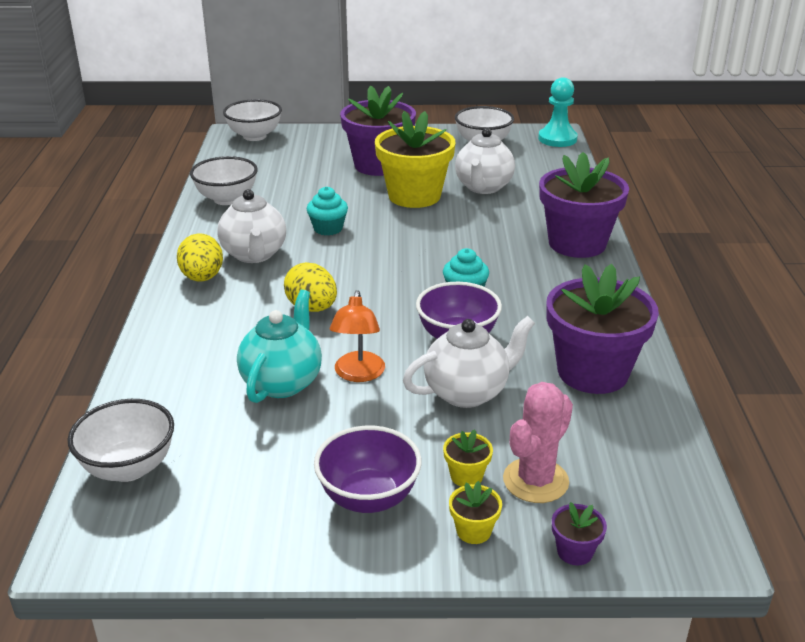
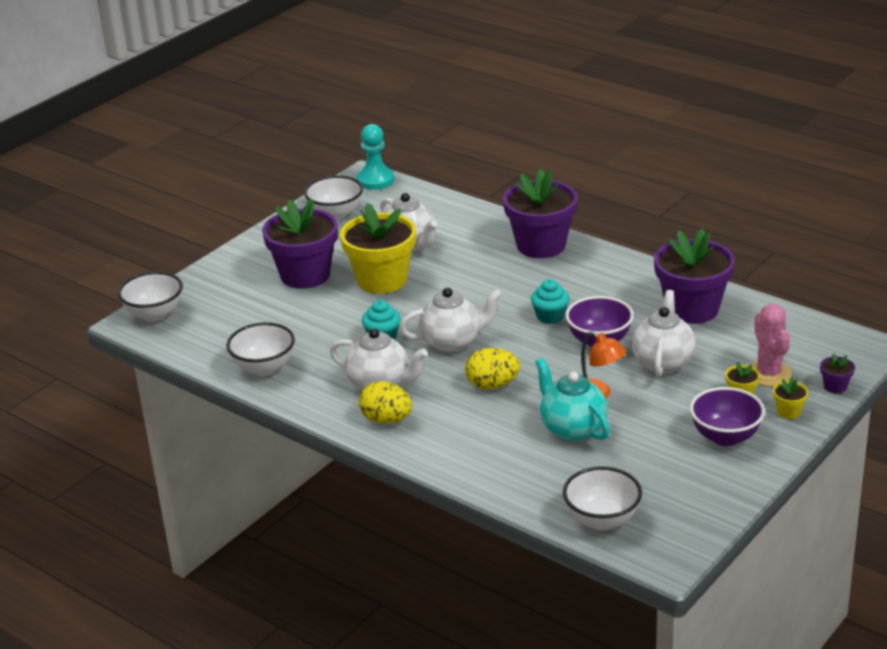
camera: 50 degrees left, 0 degrees up
(359, 262) = (452, 342): none -> white teapot

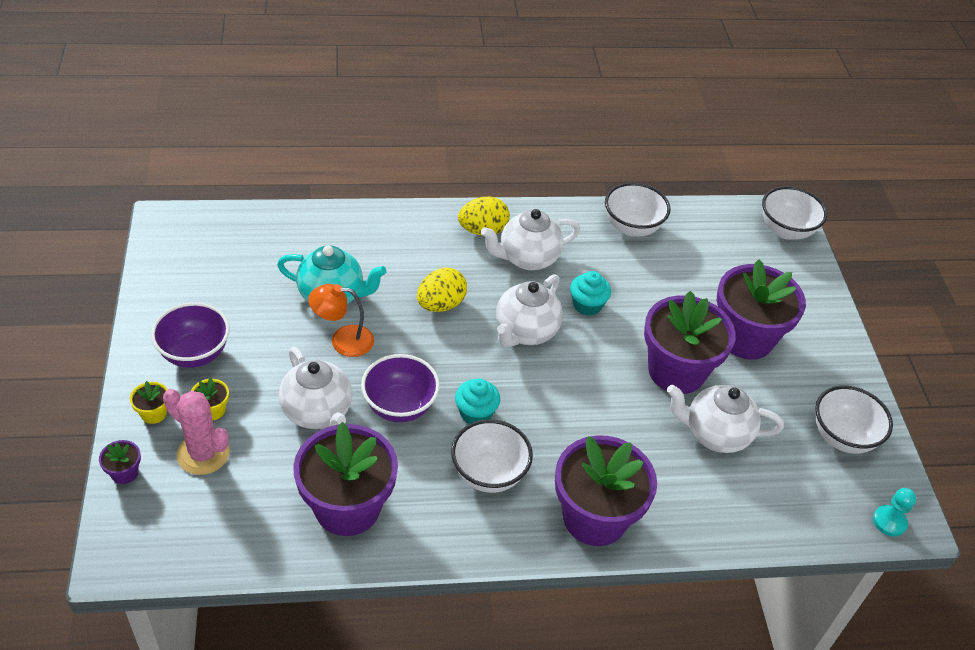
camera: 130 degrees right, 15 degrees up
(375, 180) = (889, 521): turquoise pawn -> turquoise pawn, size x0.63
(382, 280) = (676, 371): yellow flower pot -> purple flower pot
(602, 520) = (237, 229): white bowl -> white bowl (489, 474)

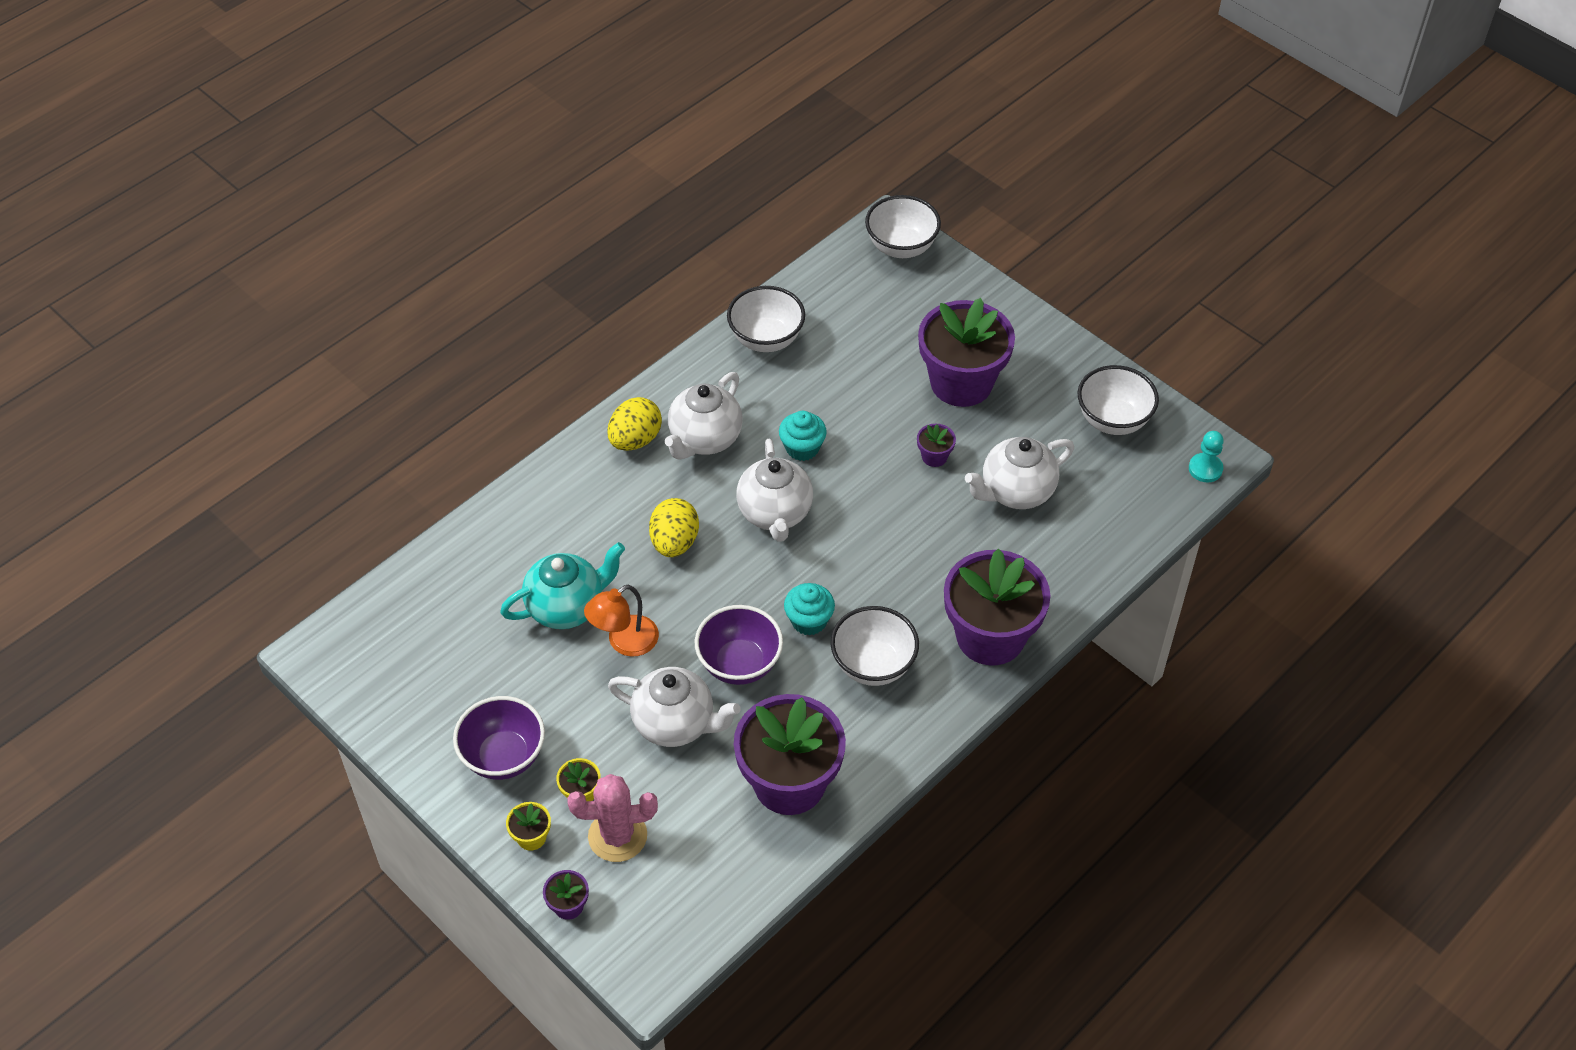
camera: 35 degrees left, 5 degrees up
(676, 371) = (934, 456): purple flower pot -> purple flower pot, size x0.40

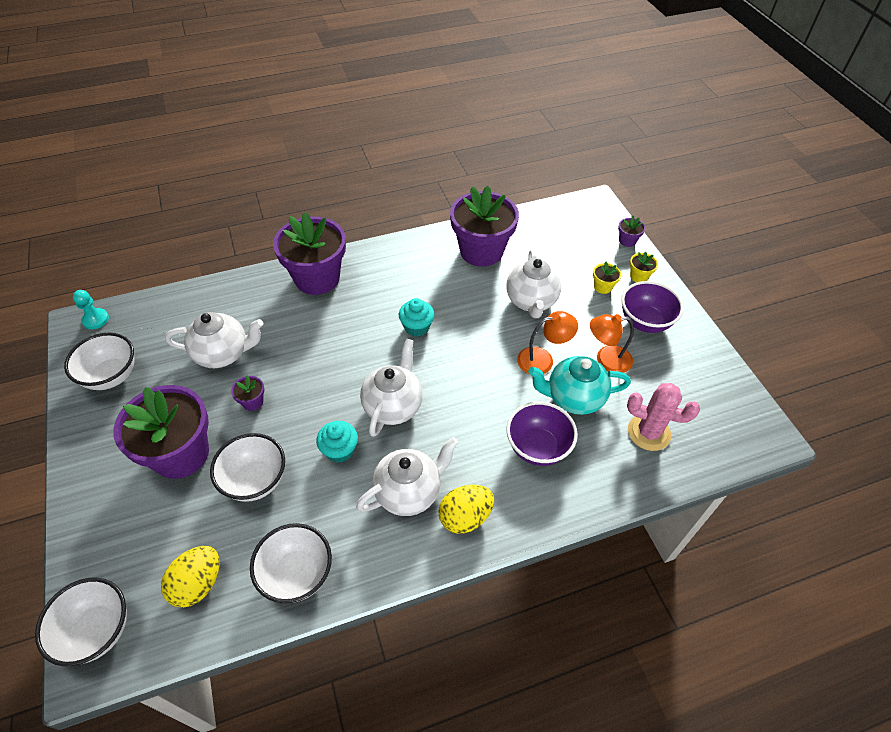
camera: 155 degrees left, 0 degrees up
(541, 675) = (606, 360): none -> orange lamp
(617, 836) = (589, 260): pink cactus -> pink cactus (649, 432)
(674, 542) = (476, 414): yellow egg -> yellow egg (198, 584)
(675, 723) = (531, 301): white teapot -> white teapot turned 135 degrees counterclockwise
(739, 664) = (475, 319): purple bowl -> purple bowl (537, 447)
(873, 665) = (395, 289): white bowl -> white bowl (255, 481)

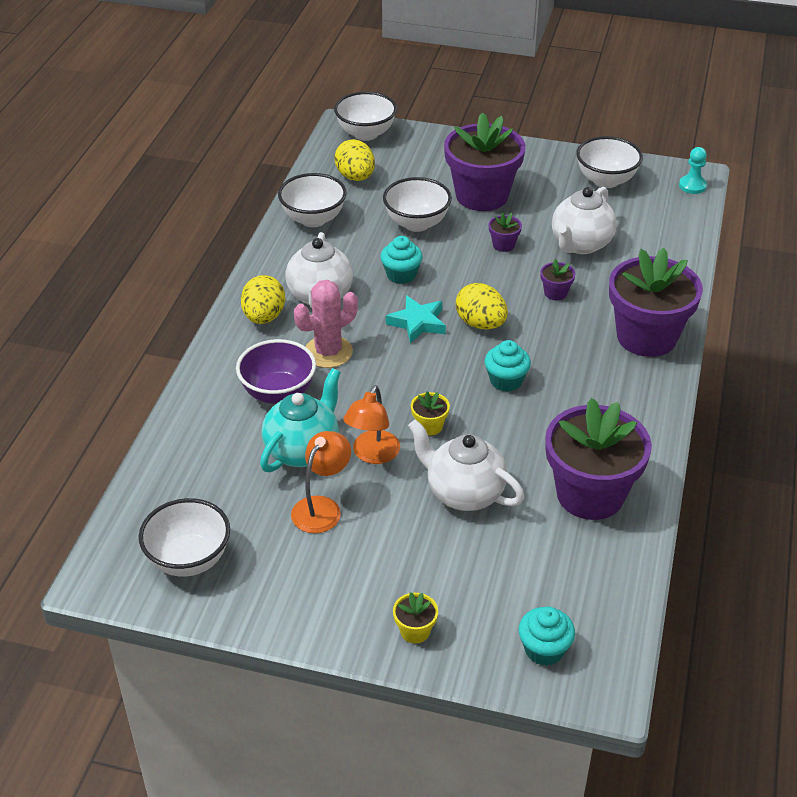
camera: 125 degrees right, 10 degrees down
(366, 368) = (480, 324): none -> yellow egg
(393, 406) = (417, 323): white teapot -> turquoise star
(597, 228) = (544, 649): none -> turquoise cupcake
(603, 287) = (429, 578): yellow flower pot -> yellow flower pot (429, 426)
(627, 241) = (491, 668): purple flower pot -> purple flower pot (555, 293)
(644, 322) = (339, 581): purple bowl -> none
(649, 432) = (208, 482): pink cactus -> pink cactus (328, 352)
(708, 400) = (189, 560): none -> white bowl

